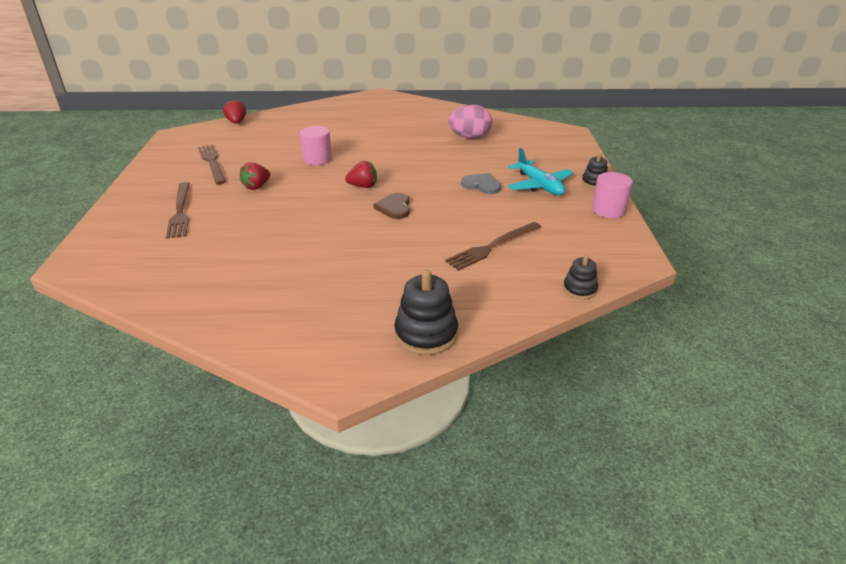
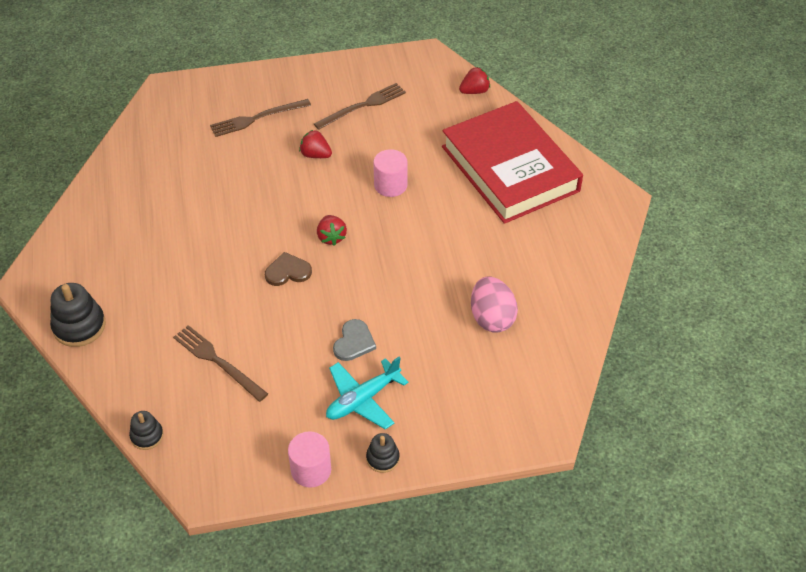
camera: 80 degrees right, 15 degrees up
(329, 119) = (509, 169): none -> red book

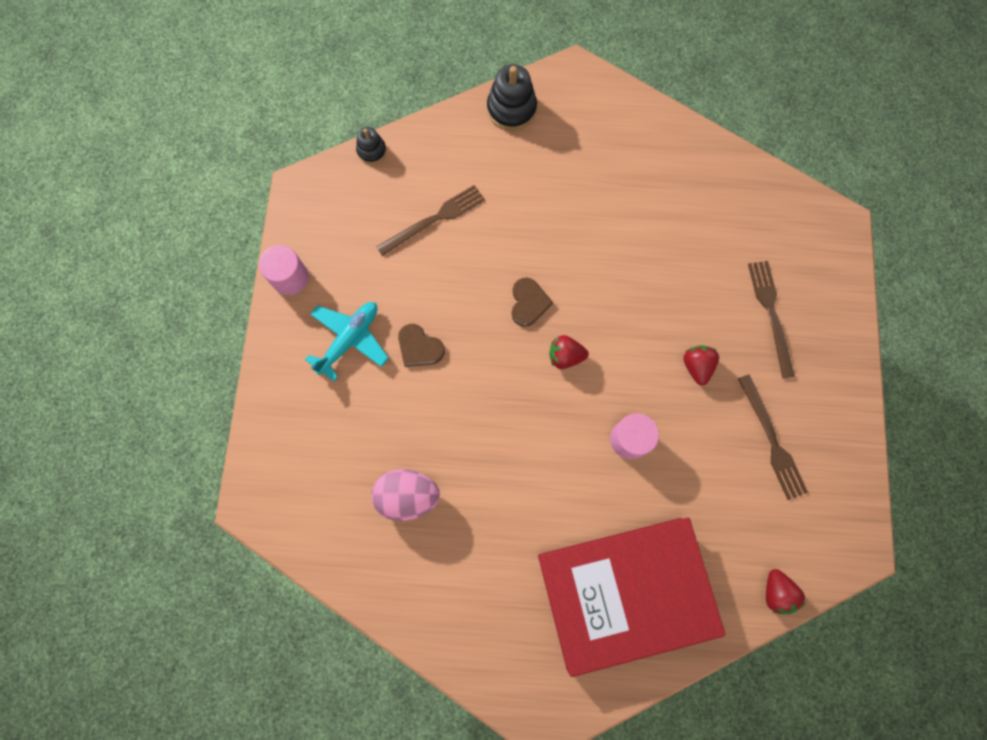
camera: 105 degrees right, 25 degrees up
(315, 155) = (696, 366): red strawberry -> red strawberry turned 45 degrees counterclockwise
(354, 342) = (419, 347): grey heart -> brown heart
(363, 399) = (349, 340): turquoise plane -> turquoise plane turned 60 degrees clockwise
(382, 458) = (279, 342): black stacking toy -> none

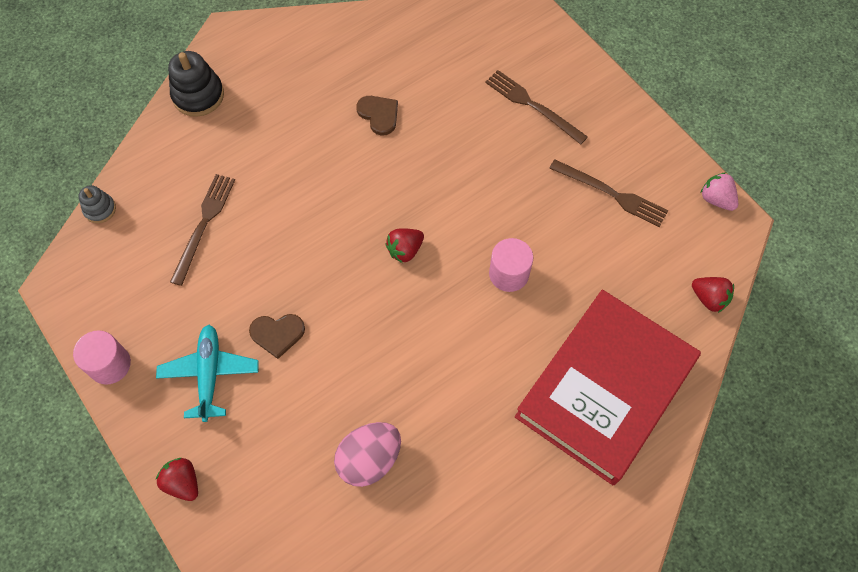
camera: 40 degrees left, 10 degrees down
(372, 151) = (100, 209): black stacking toy -> grey stacking toy
(528, 303) = (340, 231): brown heart -> brown heart (379, 115)
(696, 366) = (512, 182): red strawberry -> red strawberry (183, 482)
(859, 516) = (716, 199): none -> pink strawberry

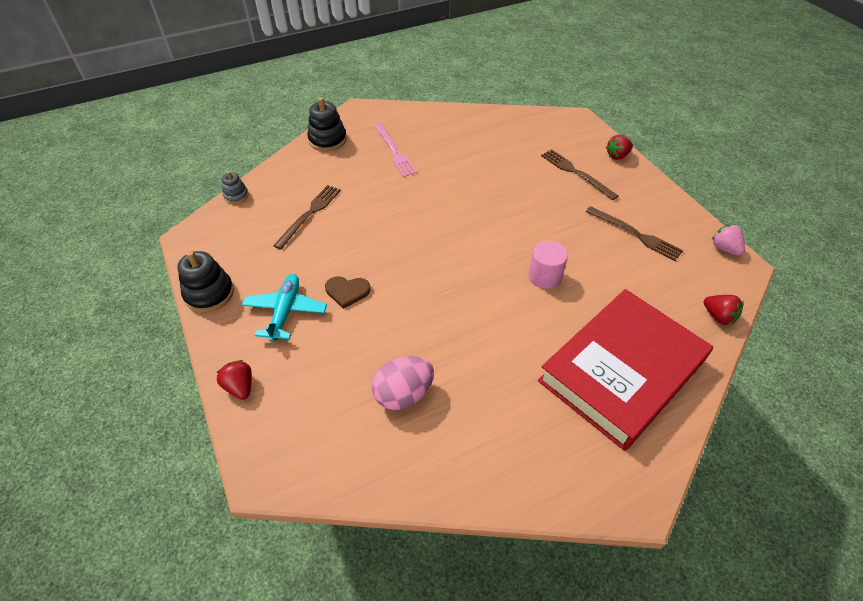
camera: 10 degrees right, 15 degrees down
(110, 364) = (209, 293): pink cylinder -> black stacking toy
(292, 102) = (394, 151): none -> pink fork
(379, 115) = (457, 165): brown heart -> none
(405, 250) = (462, 249): red strawberry -> red strawberry (617, 156)

